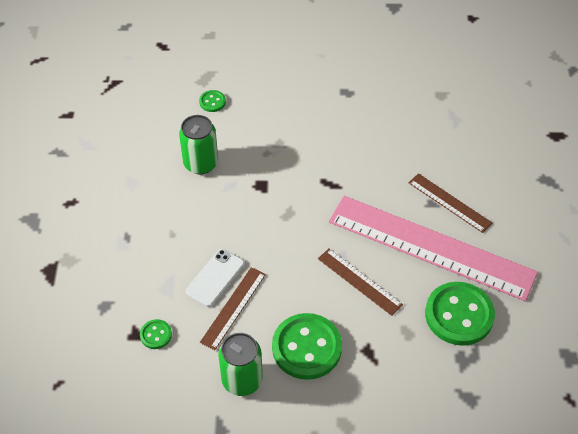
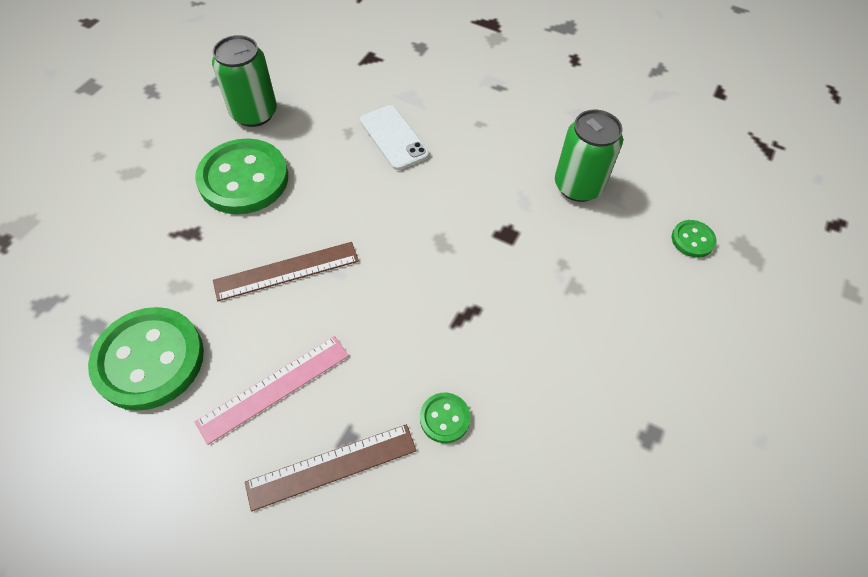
camera: 115 degrees right, 5 degrees up
(156, 335) = (358, 70): green button -> green button (444, 418)
(233, 308) = (343, 138): brown ruler -> none
(431, 247) = (274, 388): pink ruler -> pink ruler, size x0.46

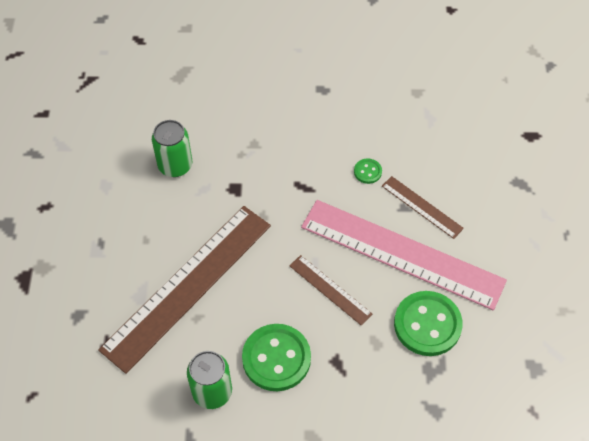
camera: 115 degrees left, 0 degrees up
(274, 388) = (402, 254): pink ruler -> pink ruler, size x2.19
(393, 137) = (188, 286): white phone -> brown ruler
(692, 240) = (188, 100): green button -> none

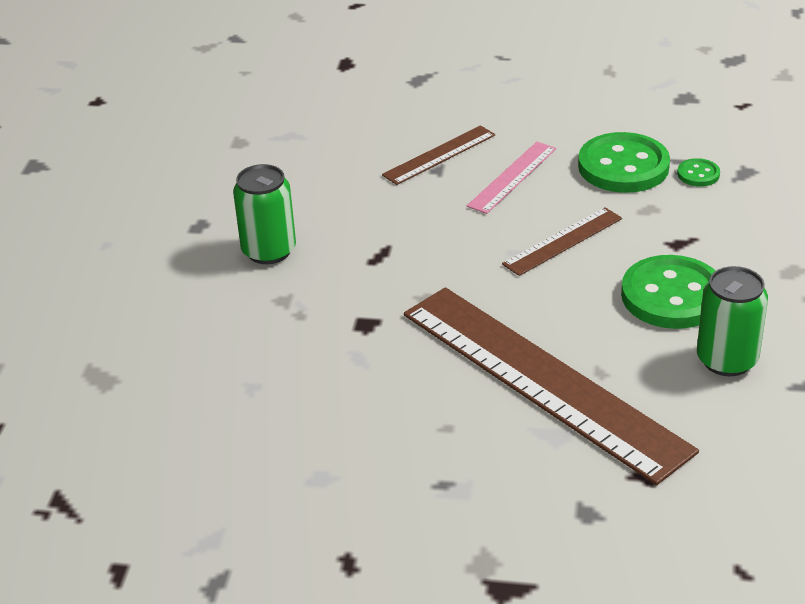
camera: 80 degrees left, 20 degrees down
(175, 165) = (301, 389): green can -> green can (269, 251)
(367, 172) = (368, 195): green button -> green button (698, 174)
(402, 254) = (512, 177): pink ruler -> pink ruler, size x0.46

